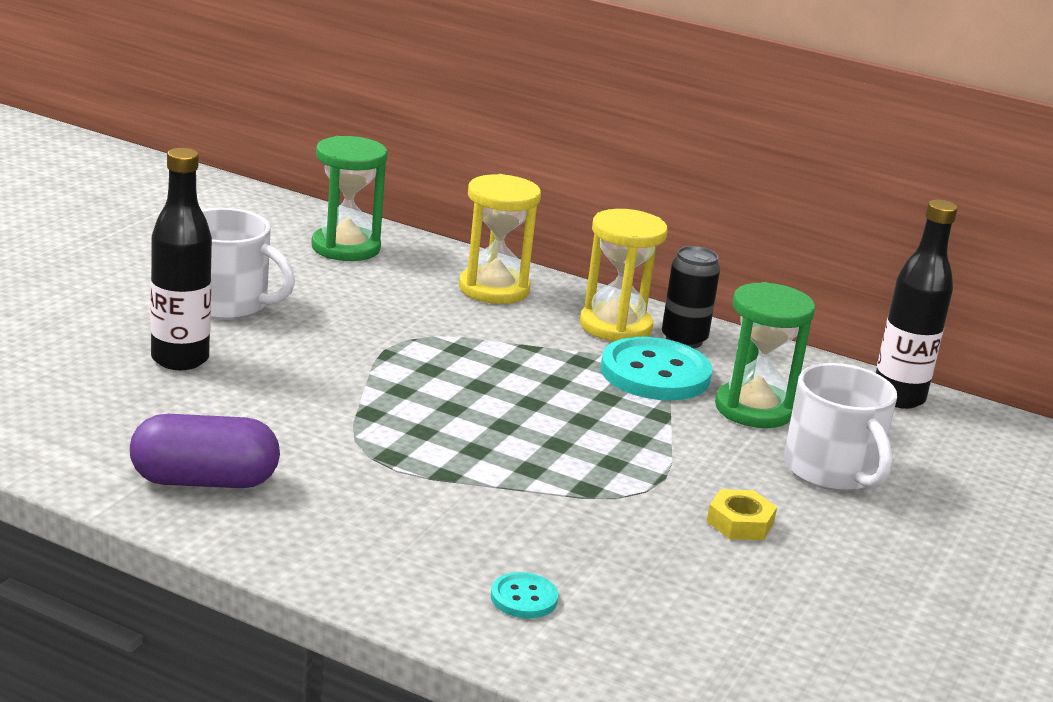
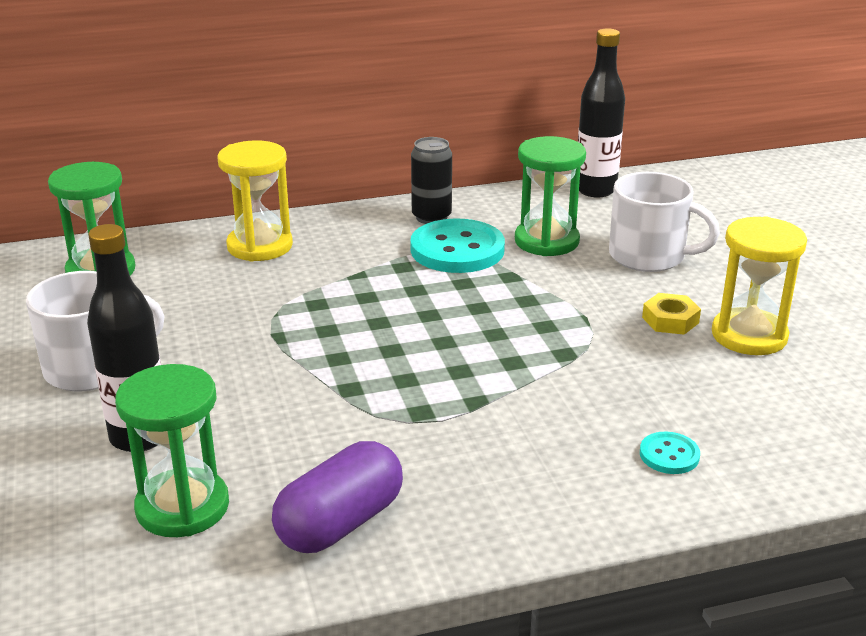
camera: 40 degrees left, 5 degrees up
(131, 412) = (182, 507): none -> green hourglass
(615, 326) = (379, 230): yellow hourglass -> yellow hourglass (749, 335)

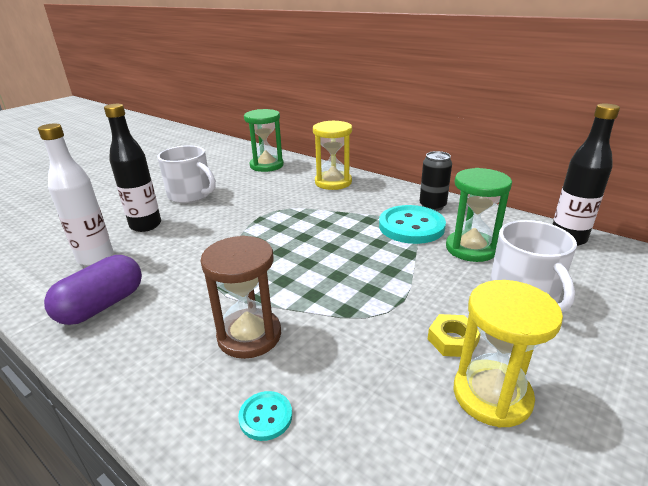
camera: 55 degrees right, 0 degrees up
(182, 507) = (95, 257): green hourglass -> white bottle
(340, 523) = (102, 305): purple capsule -> purple capsule turned 60 degrees counterclockwise
(538, 427) = (249, 335): none -> brown hourglass

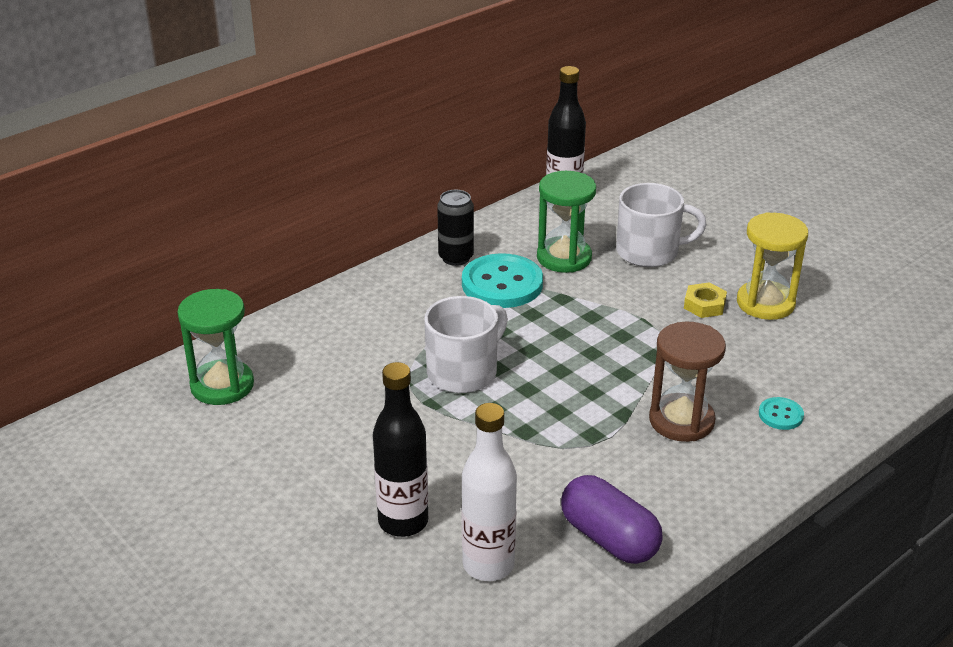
camera: 80 degrees left, 5 degrees up
(191, 195) = (306, 476): white mug -> white mug (463, 372)
(333, 182) = (338, 323): yellow hourglass -> none

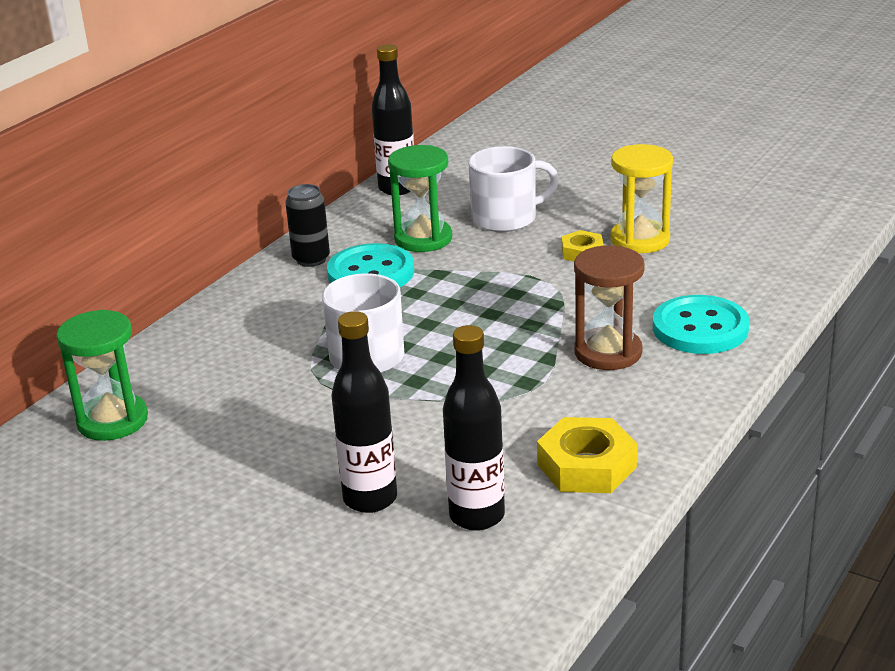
camera: 15 degrees left, 5 degrees down
(488, 565) = (477, 516): white bottle -> black bottle
(609, 538) = (586, 466): purple capsule -> yellow nut
(780, 415) = (700, 328): turquoise button -> turquoise button, size x2.11

